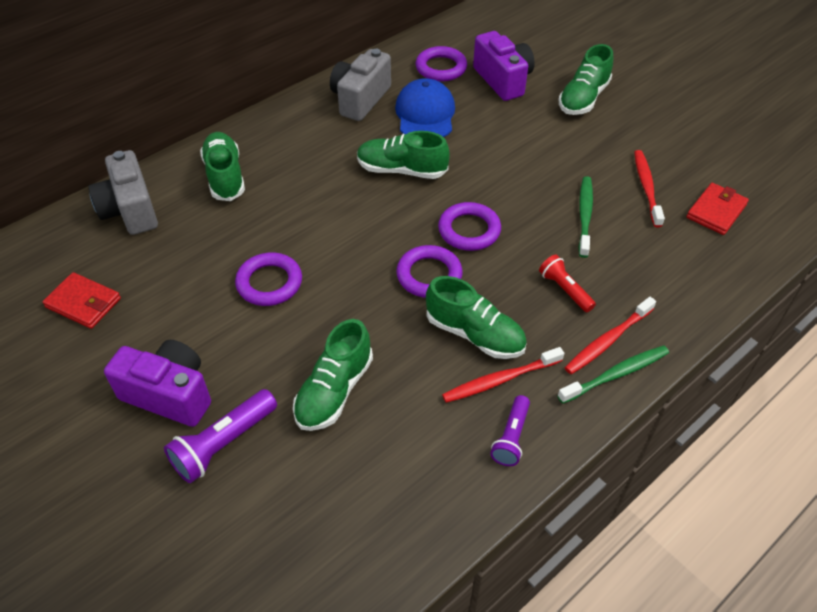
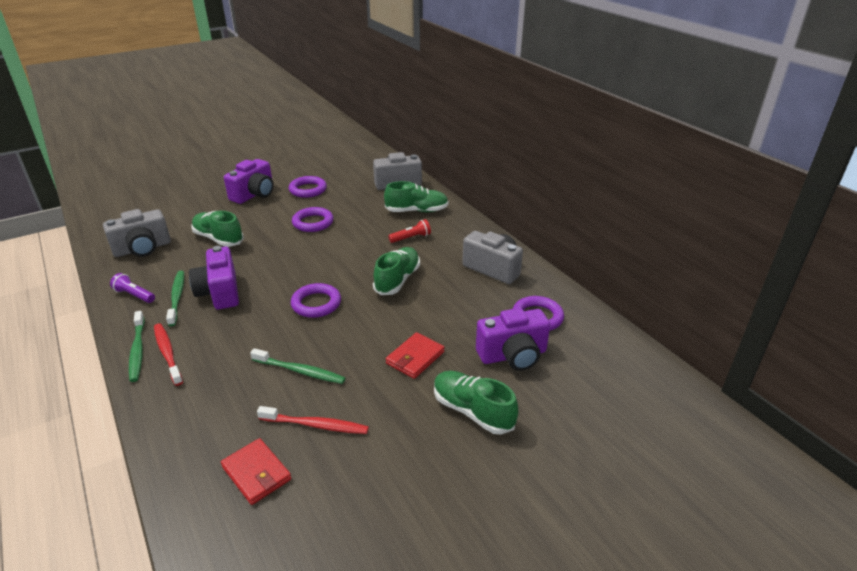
camera: 100 degrees right, 15 degrees down
(84, 303) = (331, 173): red wallet -> red wallet (415, 358)
(224, 444) = (213, 207): purple flashlight -> none
(384, 493) = (143, 249): none -> grey camera
(425, 114) = (466, 299): blue cap -> none
(429, 275) = (283, 280): purple ring -> purple ring (308, 190)
(475, 334) = (219, 292): green shoe -> purple camera
(500, 380) = (177, 297): red toothbrush -> green toothbrush
(565, 290) = (228, 341): red flashlight -> red flashlight (411, 238)

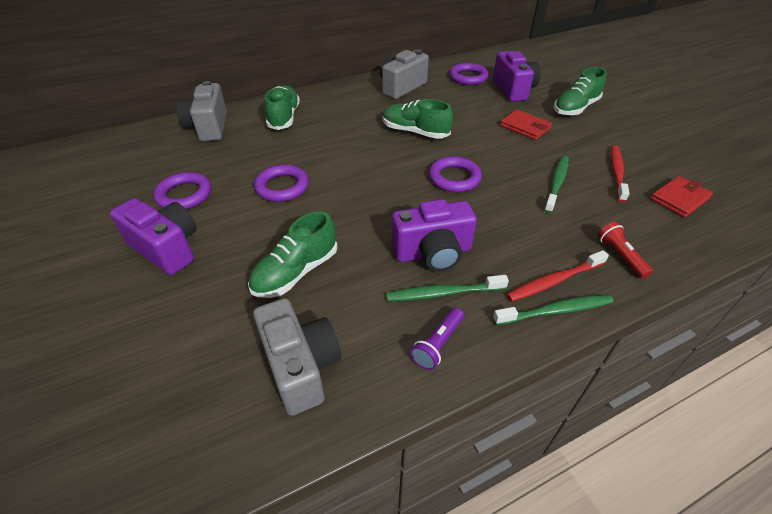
camera: 85 degrees left, 10 degrees up
(411, 238) = (339, 123): red flashlight -> red flashlight (620, 256)

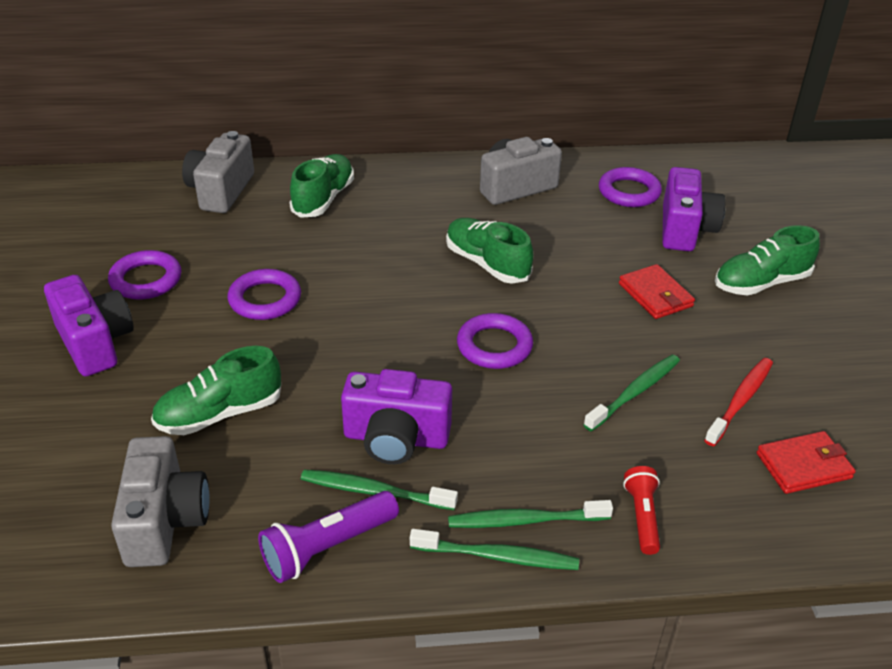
camera: 20 degrees right, 5 degrees down
(438, 344) = (328, 547): purple flashlight -> purple flashlight, size x1.53
(554, 281) = (525, 520): red toothbrush -> green toothbrush

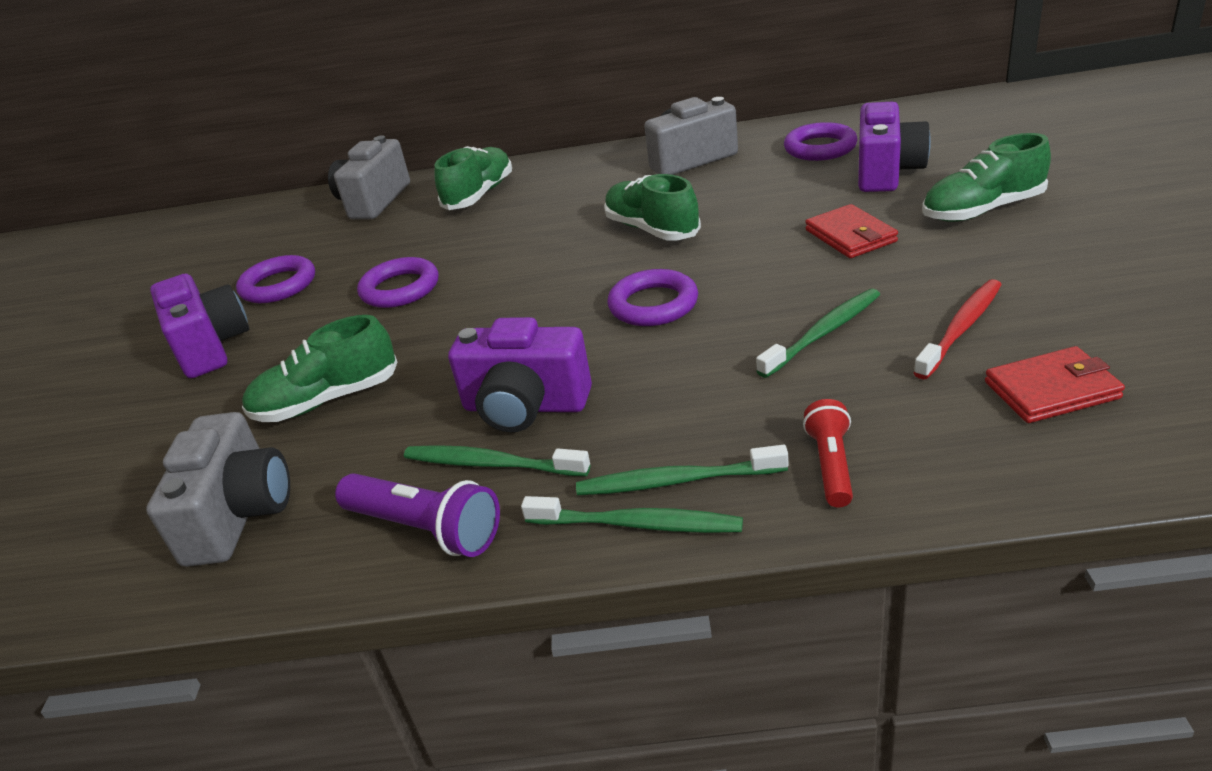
camera: 10 degrees right, 5 degrees down
(328, 547) = (425, 529): purple flashlight -> purple flashlight turned 120 degrees counterclockwise

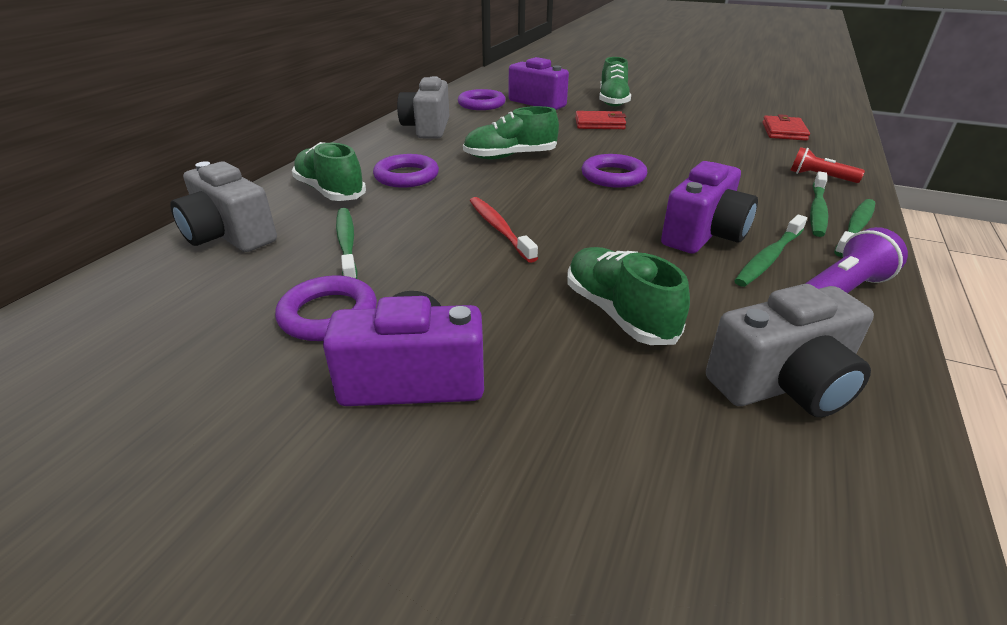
camera: 70 degrees left, 0 degrees up
(240, 515) = (783, 384): grey camera -> grey camera turned 135 degrees clockwise
(327, 400) = (618, 313): green shoe -> green shoe turned 150 degrees clockwise
(400, 289) = (453, 250): purple ring -> purple ring (406, 176)
(823, 333) = (695, 151): green toothbrush -> green toothbrush (347, 243)
(961, 328) = (719, 130): red toothbrush -> red toothbrush (499, 229)

